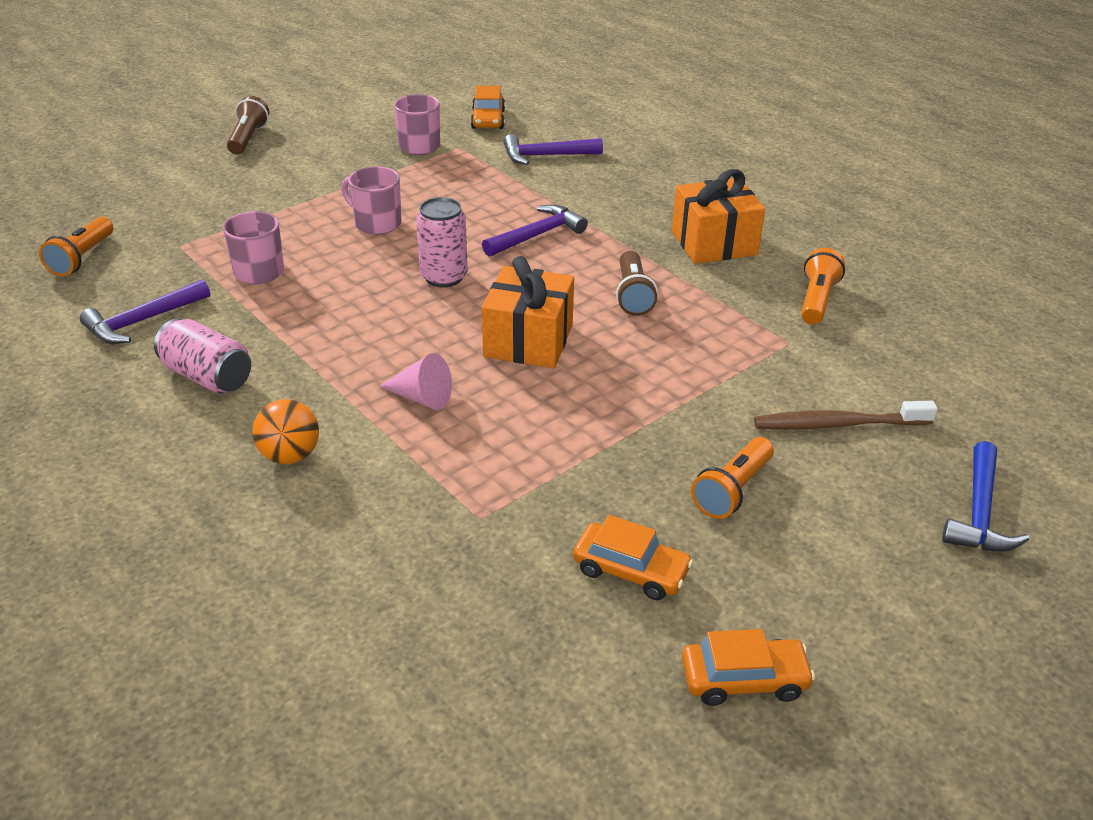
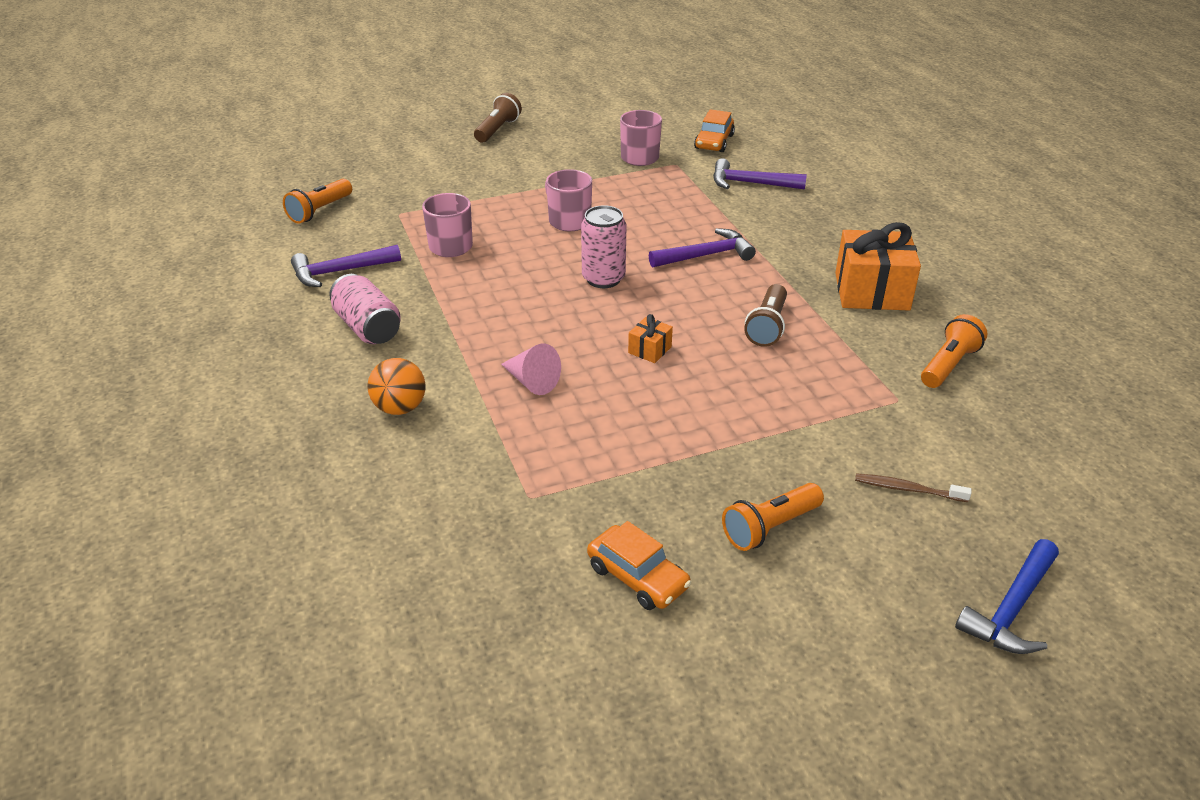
camera: 20 degrees right, 0 degrees up
(528, 340) = (649, 350): orange gift -> orange gift, size x0.46
(744, 679) = (691, 703): orange car -> none
(838, 424) = (908, 489): brown toothbrush -> brown toothbrush, size x0.62

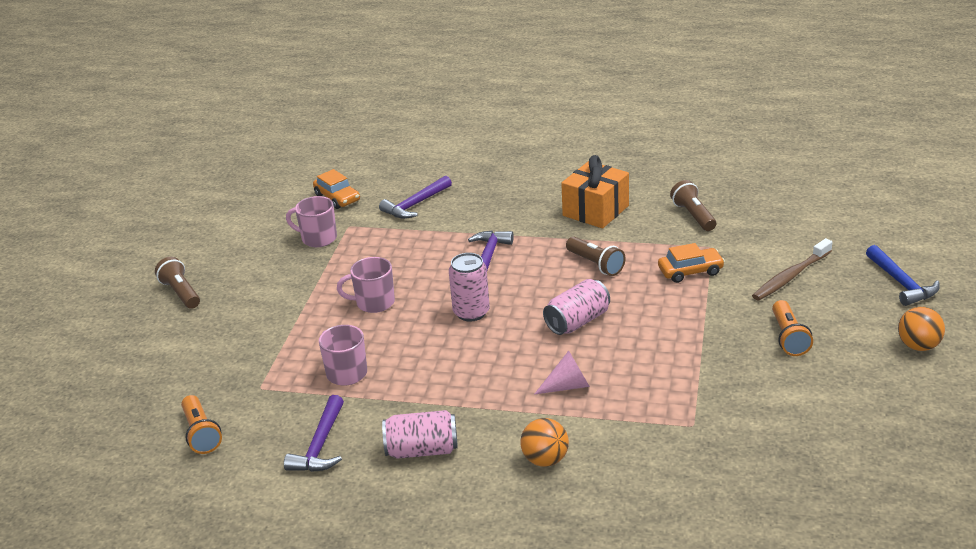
camera: 55 degrees left, 5 degrees down
(638, 577) = (797, 403): orange car -> orange car (690, 271)
(649, 350) = (577, 321): orange gift -> pink can
(871, 670) = (918, 346): none -> orange ball
(908, 489) = (790, 276): brown toothbrush -> brown toothbrush, size x1.62
(948, 365) = (693, 216): orange flashlight -> brown flashlight

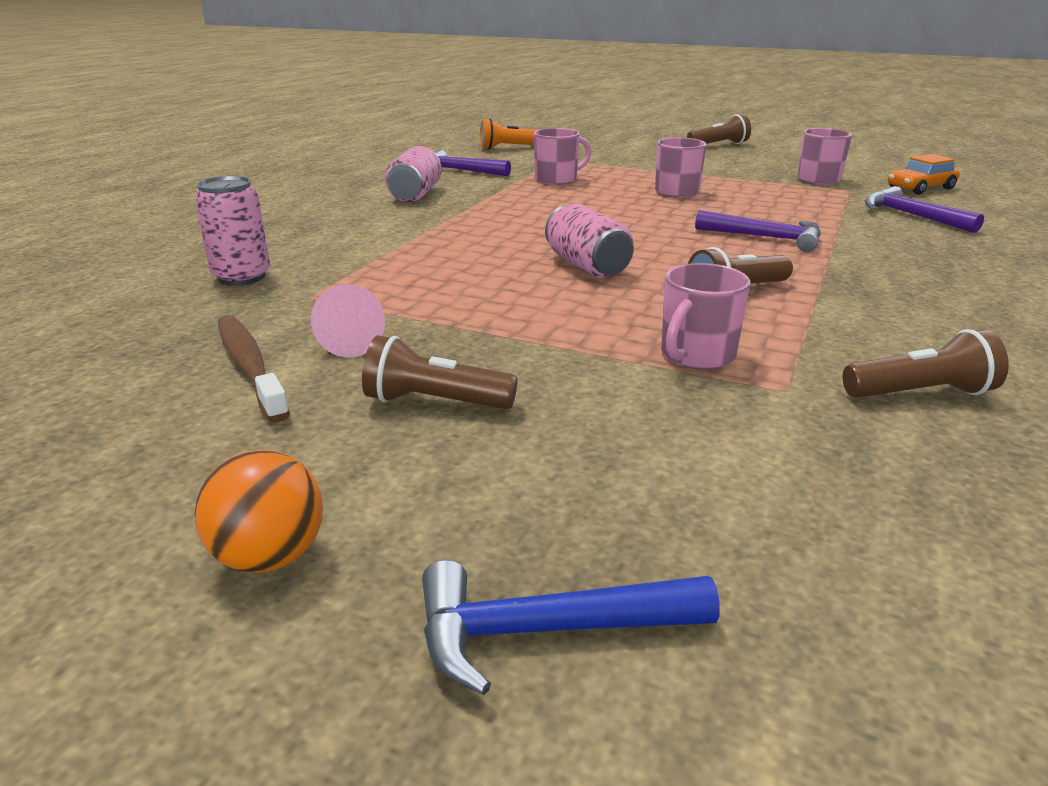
camera: 100 degrees right, 5 degrees down
(471, 312) = (637, 223): pink can -> pink can (242, 277)
(545, 460) = (345, 229): orange ball -> none
(567, 386) = (456, 248): pink cone -> pink cone (354, 342)
(595, 210) = (921, 311): orange gift -> none
(690, 271) = (696, 355): orange car -> pink mug
(788, 337) = (435, 402): orange flashlight -> brown flashlight
(790, 276) = (644, 454): brown toothbrush -> brown toothbrush (249, 366)

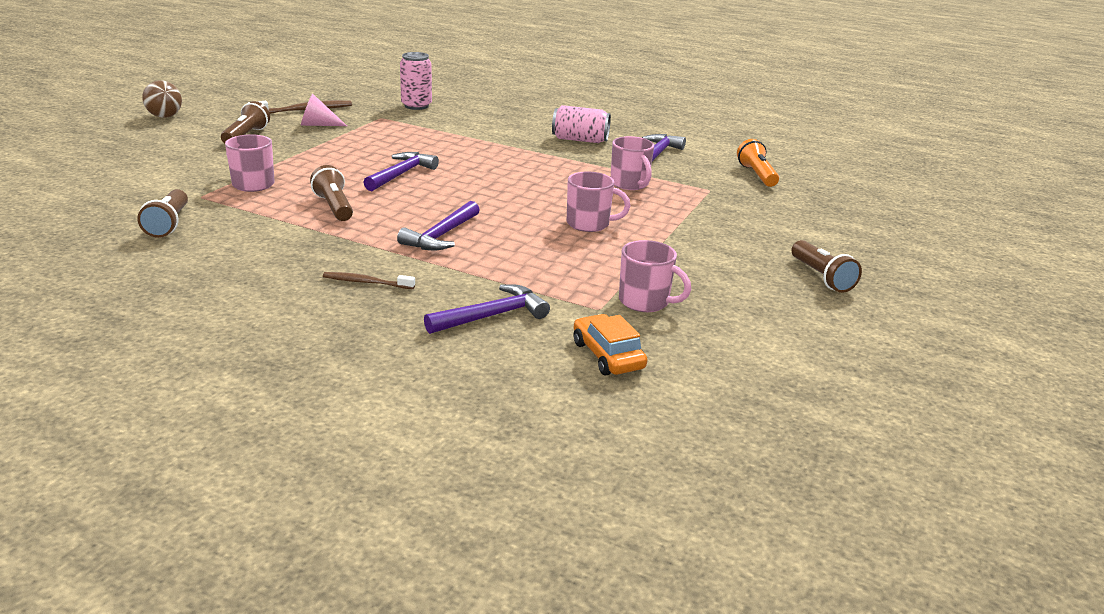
camera: 90 degrees right, 0 degrees up
(270, 557) = (165, 116): orange ball -> brown ball
(547, 630) = (95, 143): blue hammer -> none
(587, 266) = (401, 174): pink can -> purple hammer
(918, 259) = (366, 282): none -> brown toothbrush

